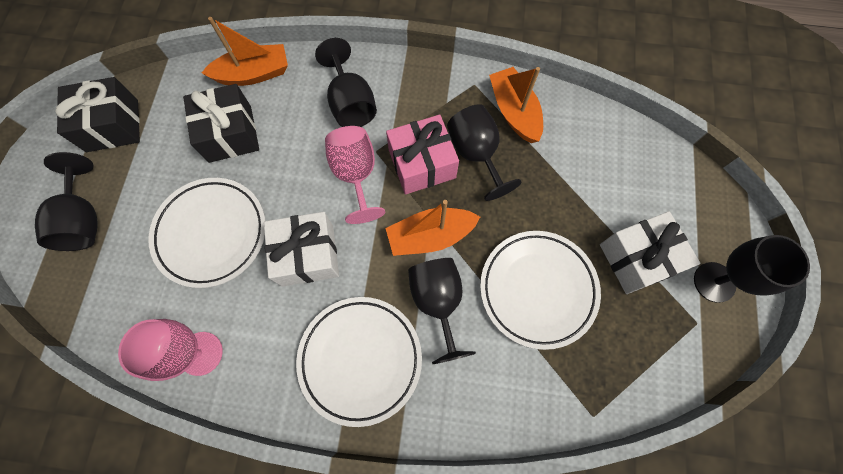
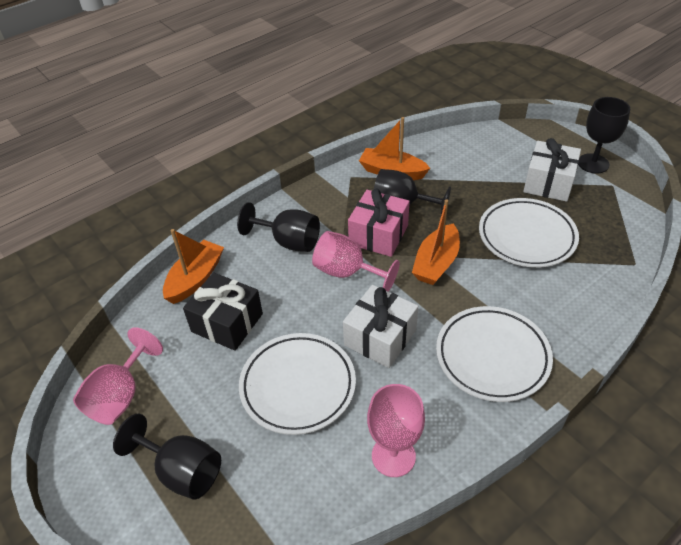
camera: 45 degrees left, 25 degrees down
(112, 125) = (120, 396): black gift -> pink goblet
(438, 301) = (488, 288): black goblet -> none

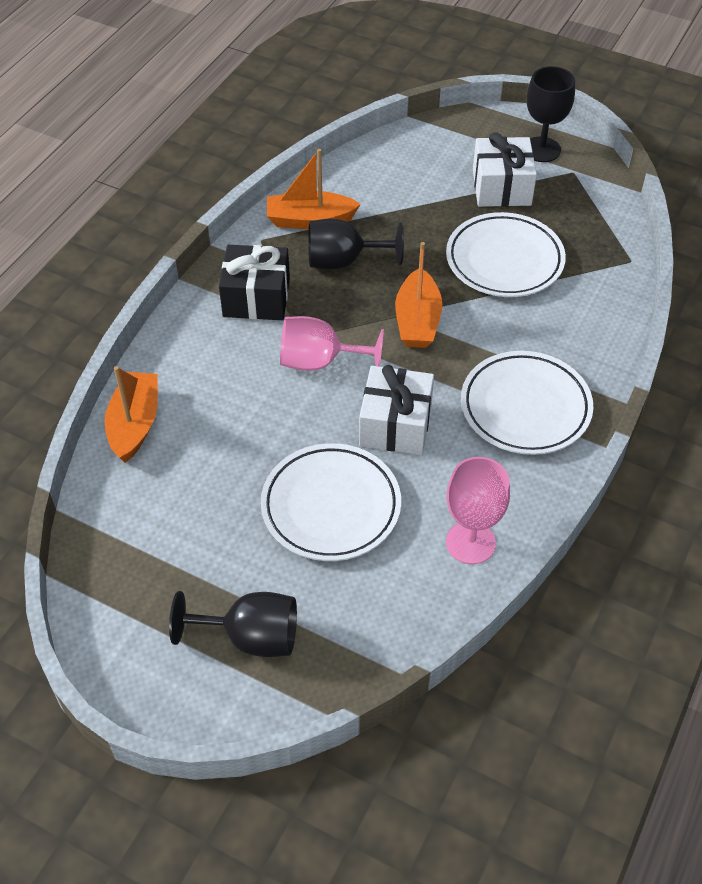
camera: 25 degrees left, 5 degrees up
(120, 396) = (127, 586): pink goblet -> none
(227, 322) = (207, 464): black gift -> black gift (256, 298)
(289, 241) = (227, 344): black goblet -> none
(378, 235) = (333, 305): pink gift -> none

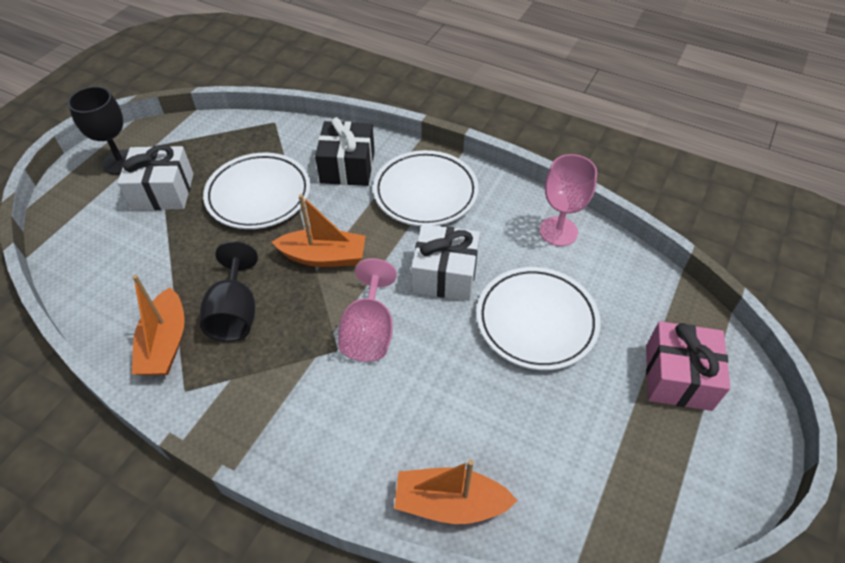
camera: 90 degrees left, 0 degrees up
(251, 637) = (678, 377): black goblet -> pink gift
(256, 298) = (274, 390): black gift -> black gift (347, 167)

